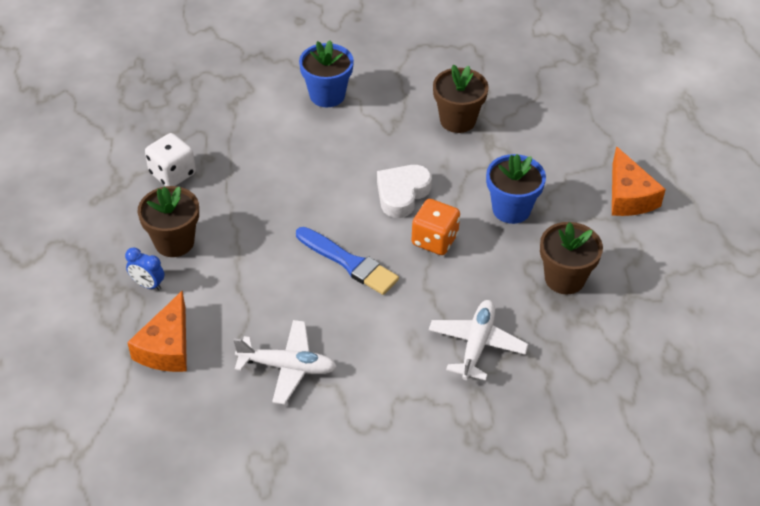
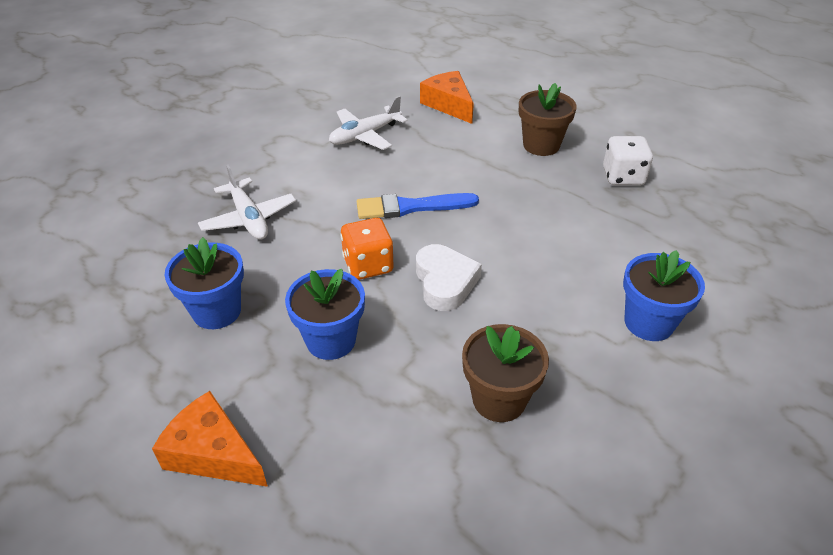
camera: 135 degrees right, 5 degrees down
(148, 284) = (512, 119): blue clock -> none
(564, 278) = (217, 311): brown flower pot -> blue flower pot

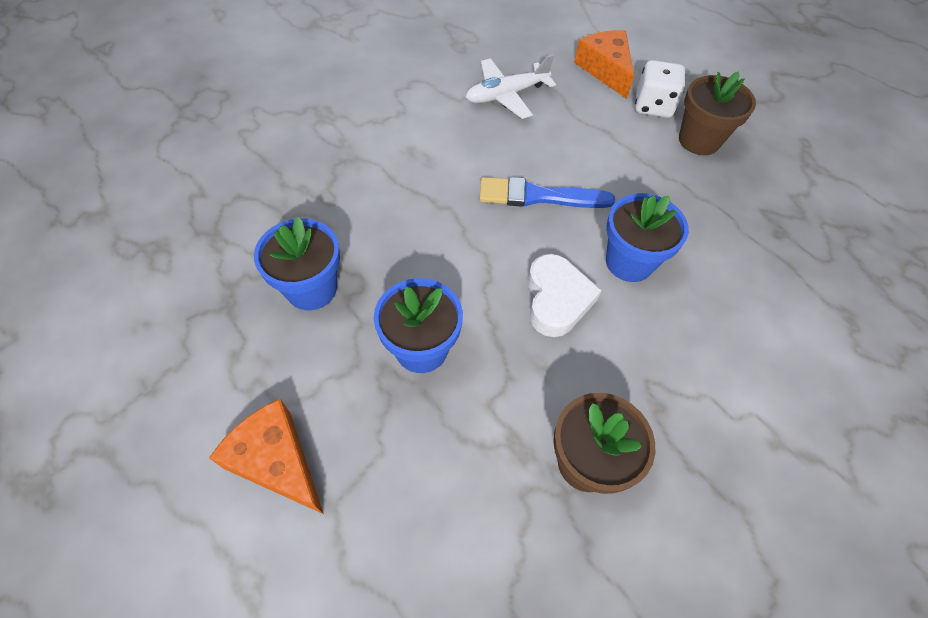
camera: 10 degrees right, 15 degrees up
(249, 218) = (365, 179): white plane -> none
(368, 265) = (478, 262): orange dice -> none
(623, 177) = (785, 199): white dice -> white dice (653, 106)
(648, 322) = (775, 398): blue flower pot -> blue flower pot (629, 262)

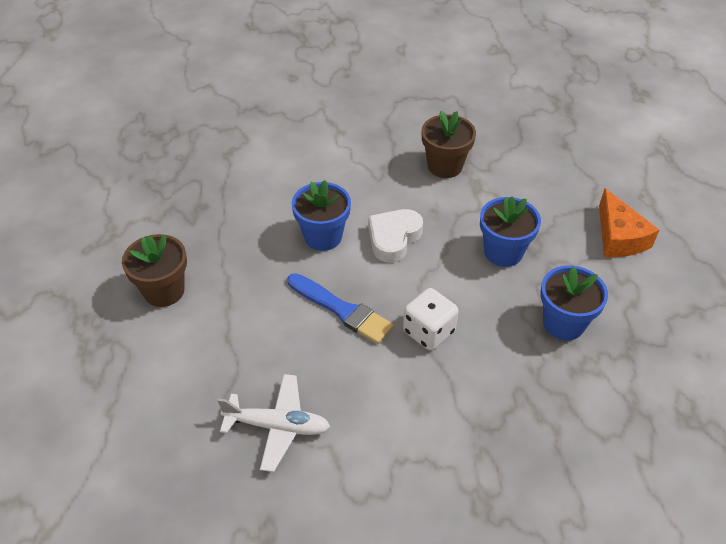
camera: 145 degrees left, 10 degrees down
(605, 70) = (150, 405): orange cheese -> none
(653, 106) = (158, 341): white dice -> white dice (428, 331)

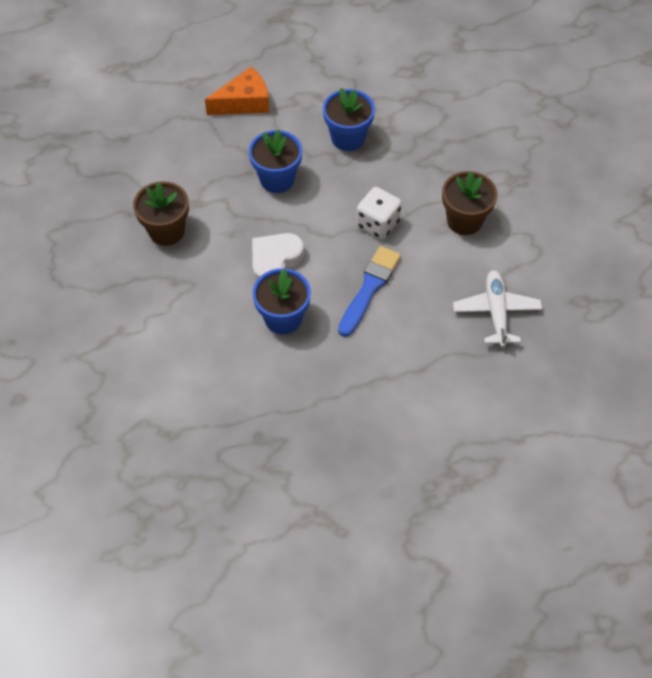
camera: 100 degrees left, 10 degrees up
(164, 291) = (380, 438): brown flower pot -> brown flower pot (464, 220)
(393, 238) = (275, 261): white heart -> white heart turned 105 degrees clockwise

